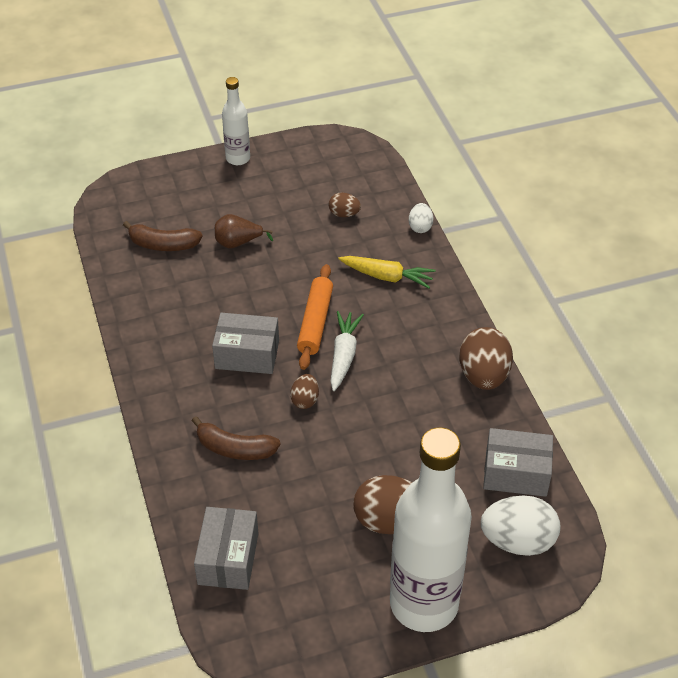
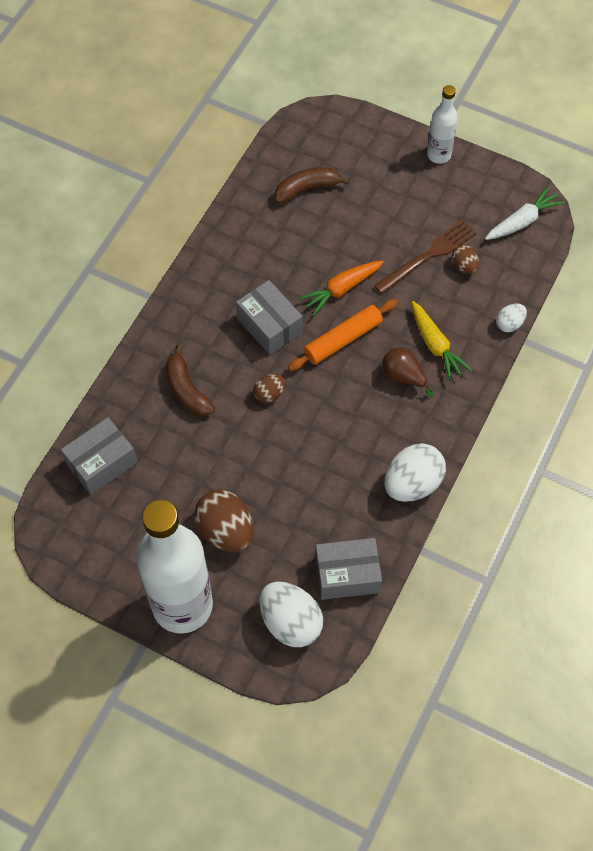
camera: 45 degrees right, 15 degrees up
(163, 244) = (307, 189): brown banana -> brown banana turned 105 degrees clockwise
(238, 243) = (360, 229): brown pear -> brown pear (403, 376)
(273, 291) = (341, 289): none -> orange carrot
(310, 224) = (429, 255): none -> brown fork
(344, 355) = (333, 382): white carrot -> white carrot (522, 221)
(483, 376) = (412, 483): brown egg -> white egg
(516, 473) = (347, 575): grey box -> grey box turned 60 degrees counterclockwise

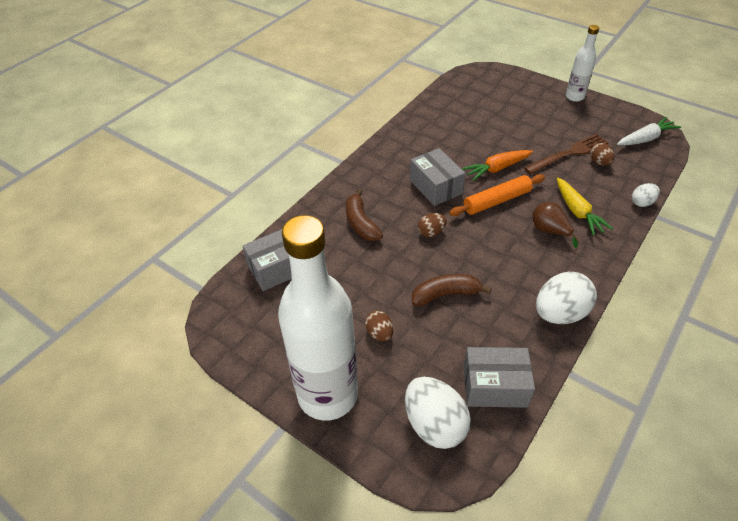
camera: 10 degrees right, 15 degrees down
(225, 531) = (379, 333): brown egg -> brown egg, size x0.53
(307, 189) = (472, 108): brown banana -> brown banana (446, 294)

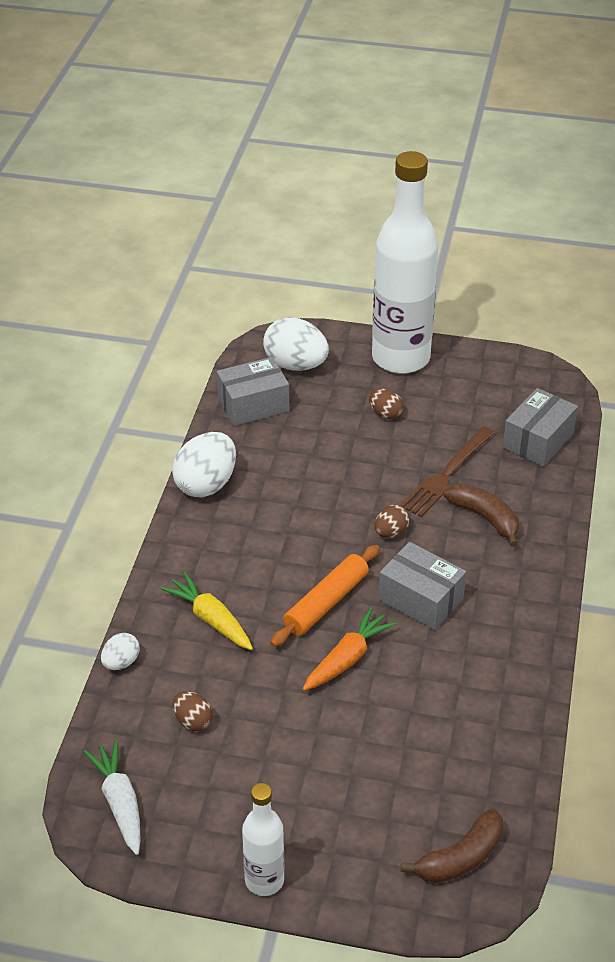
camera: 155 degrees right, 5 degrees down
(446, 294) = (337, 468): brown banana -> brown banana (460, 858)
(549, 231) = (242, 579): brown pear -> none
(569, 153) = (244, 726): brown fork -> brown fork (446, 475)
(645, 139) = (120, 802): white carrot -> white carrot turned 120 degrees clockwise

